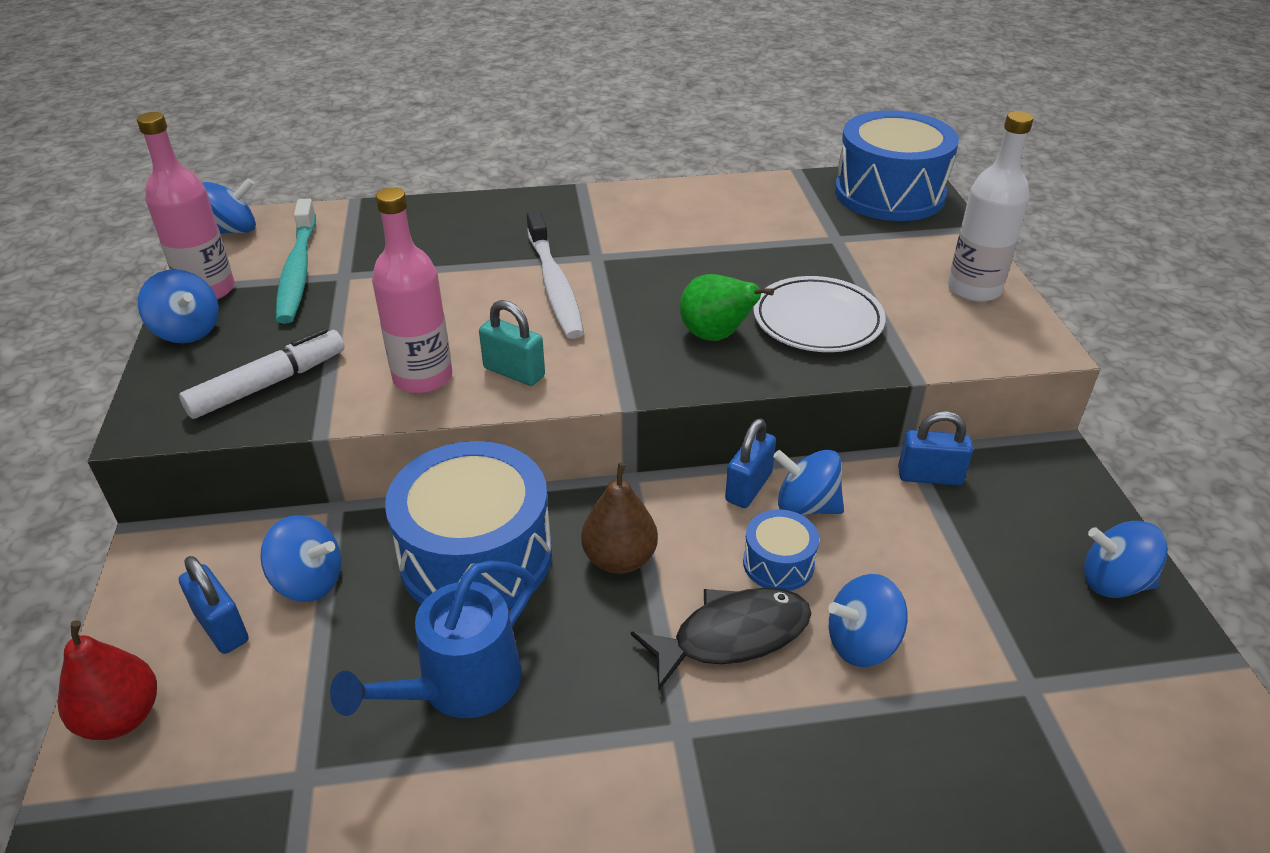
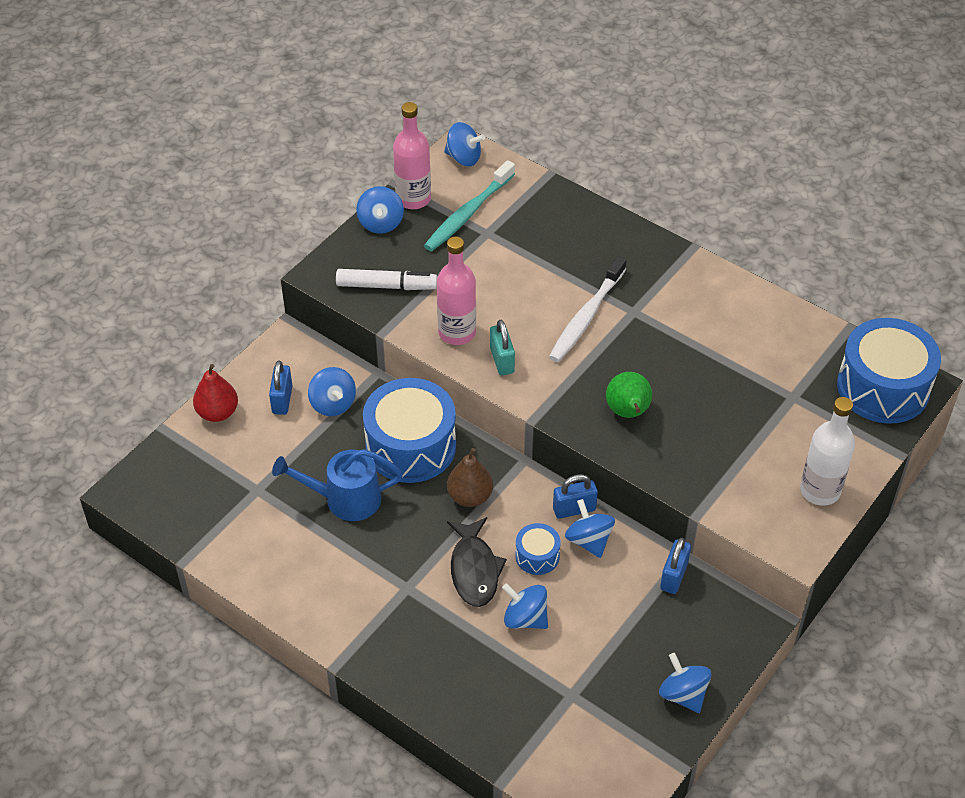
camera: 45 degrees right, 10 degrees up
(732, 636) = (474, 569): black fish -> black fish turned 60 degrees clockwise
(817, 320) = (696, 443): white plate -> none
(929, 476) = (674, 576): blue padlock -> blue padlock turned 60 degrees clockwise

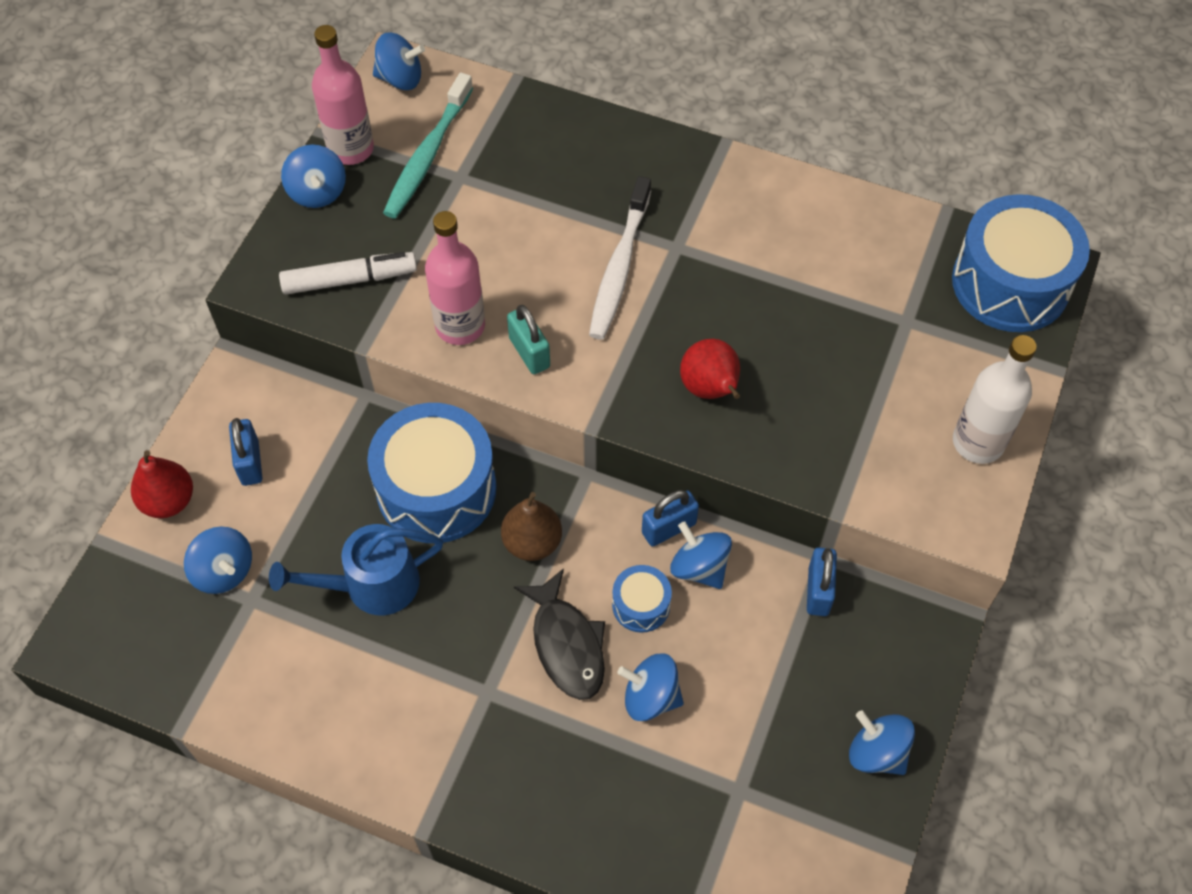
camera: 15 degrees left, 10 degrees up
(333, 404) = (318, 453): blue spinning top -> blue spinning top (224, 571)
(628, 412) = (710, 389): green pear -> red pear

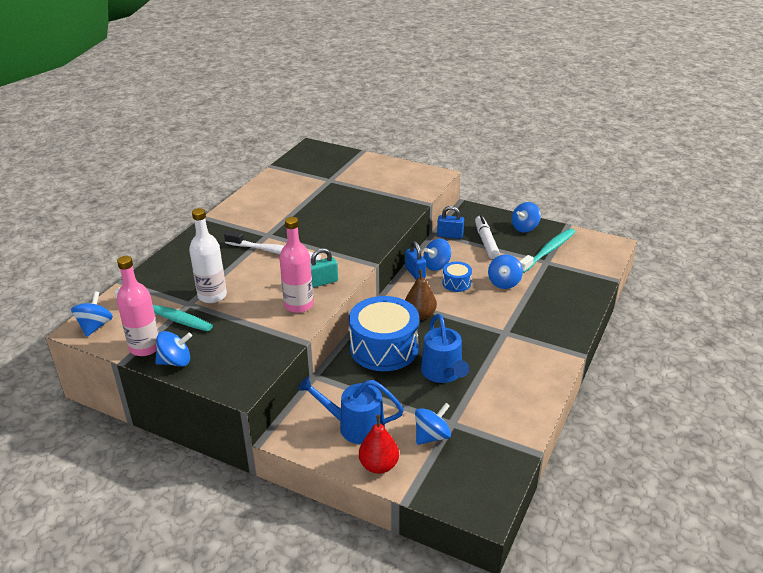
camera: 85 degrees left, 25 degrees down
(250, 462) = (355, 426): blue padlock -> blue watering can
(350, 280) = (252, 347): white marker -> white marker (486, 242)
(566, 644) = (477, 306): black fish -> none
(710, 389) = (357, 230): red pear -> none
(783, 798) = (548, 251): none -> turquoise toothbrush
(978, 442) = (395, 170): white bottle -> white bottle (212, 296)
(1010, 283) = (316, 156): blue drum -> none

